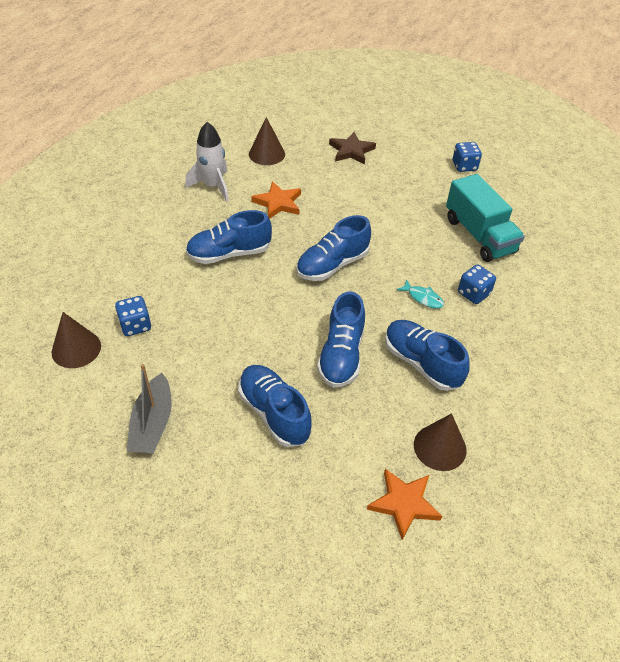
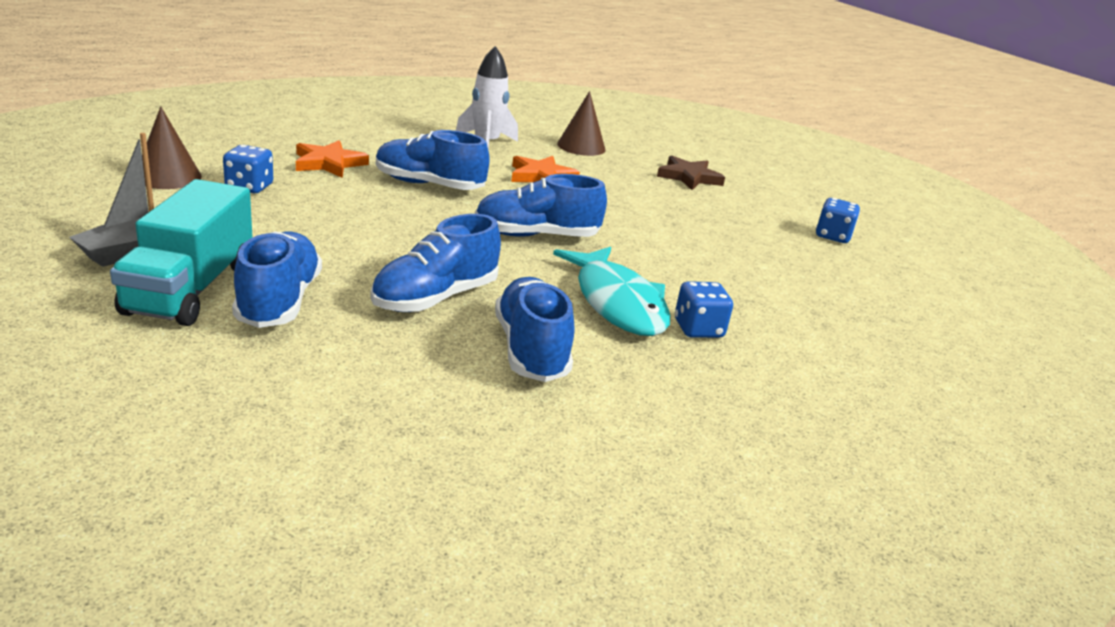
camera: 30 degrees right, 20 degrees down
(404, 504) = (303, 451): orange star -> orange star (328, 163)
(423, 298) = (617, 303): turquoise fish -> turquoise fish, size x2.26
(440, 447) = (438, 429): brown cone -> none
(479, 235) = (777, 290): turquoise truck -> turquoise truck (190, 289)

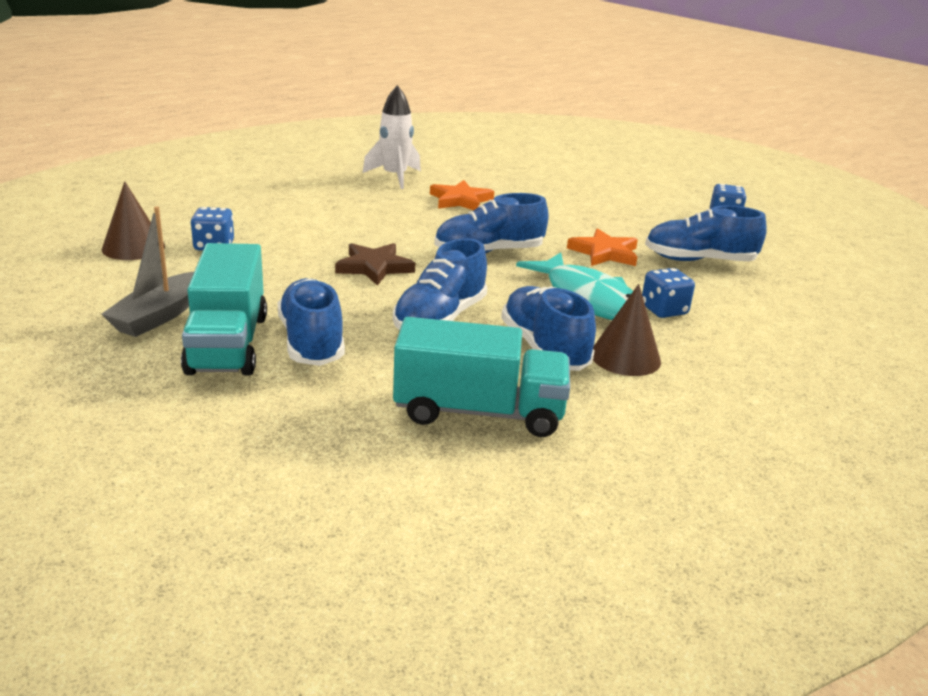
camera: 10 degrees left, 0 degrees up
(328, 163) = (269, 214): orange star -> orange star (604, 253)
(409, 409) = (479, 412): none -> turquoise truck
(429, 185) = (370, 221): blue shoe -> blue shoe (699, 260)
(581, 146) = (477, 168): brown cone -> brown cone (625, 357)
(689, 177) = (582, 183): brown star -> brown star (374, 267)

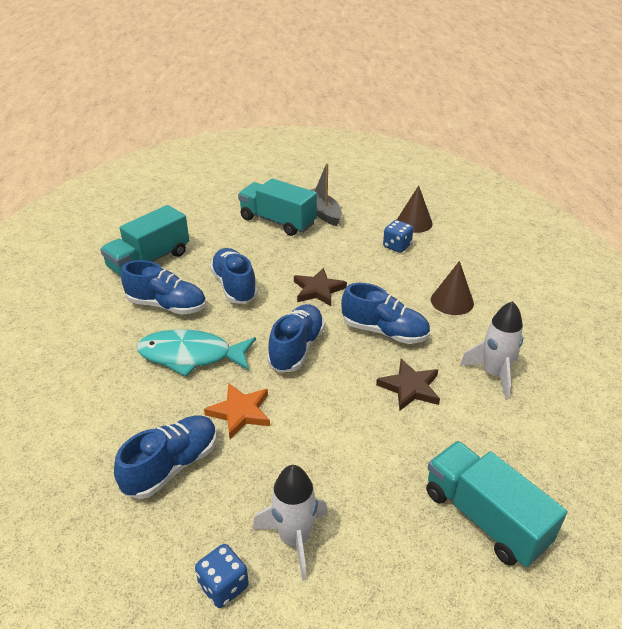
camera: 130 degrees right, 10 degrees up
(312, 342) = (255, 241): blue shoe -> blue shoe (384, 331)
(460, 200) = (410, 387): orange star -> brown star
(540, 166) = (484, 517): none -> turquoise truck
(625, 357) = (124, 329): brown cone -> brown cone (452, 301)
(658, 207) = (294, 539): none -> white rocket
(664, 310) = (141, 382): blue dice -> none

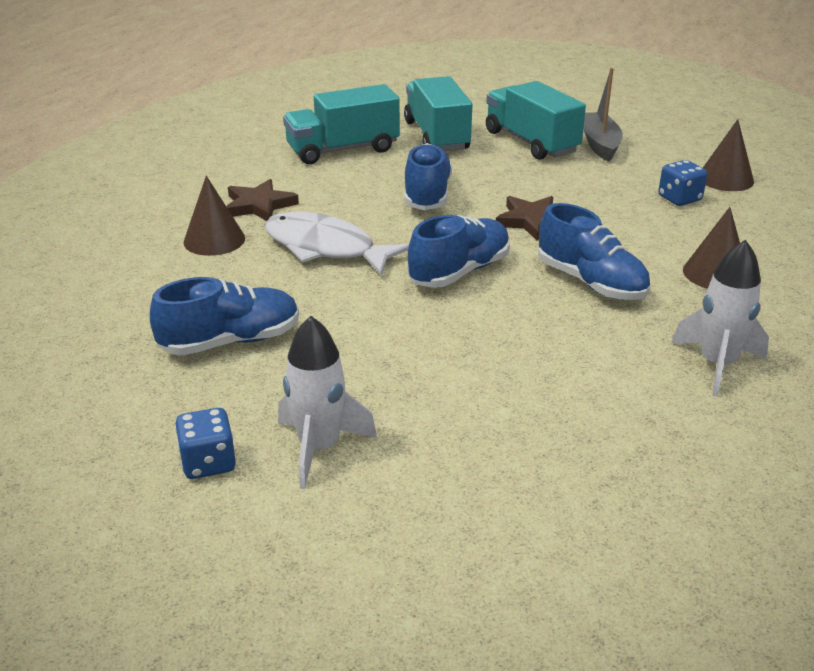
camera: 25 degrees right, 5 degrees down
(100, 373) = (214, 240): none -> brown cone
(167, 305) = (332, 195): blue shoe -> none
(190, 356) = (325, 248): turquoise fish -> white fish
(240, 412) = (344, 314): orange star -> none
(410, 387) = (581, 347): brown star -> brown star (259, 205)
(484, 517) = (582, 505): turquoise truck -> turquoise truck (436, 136)

